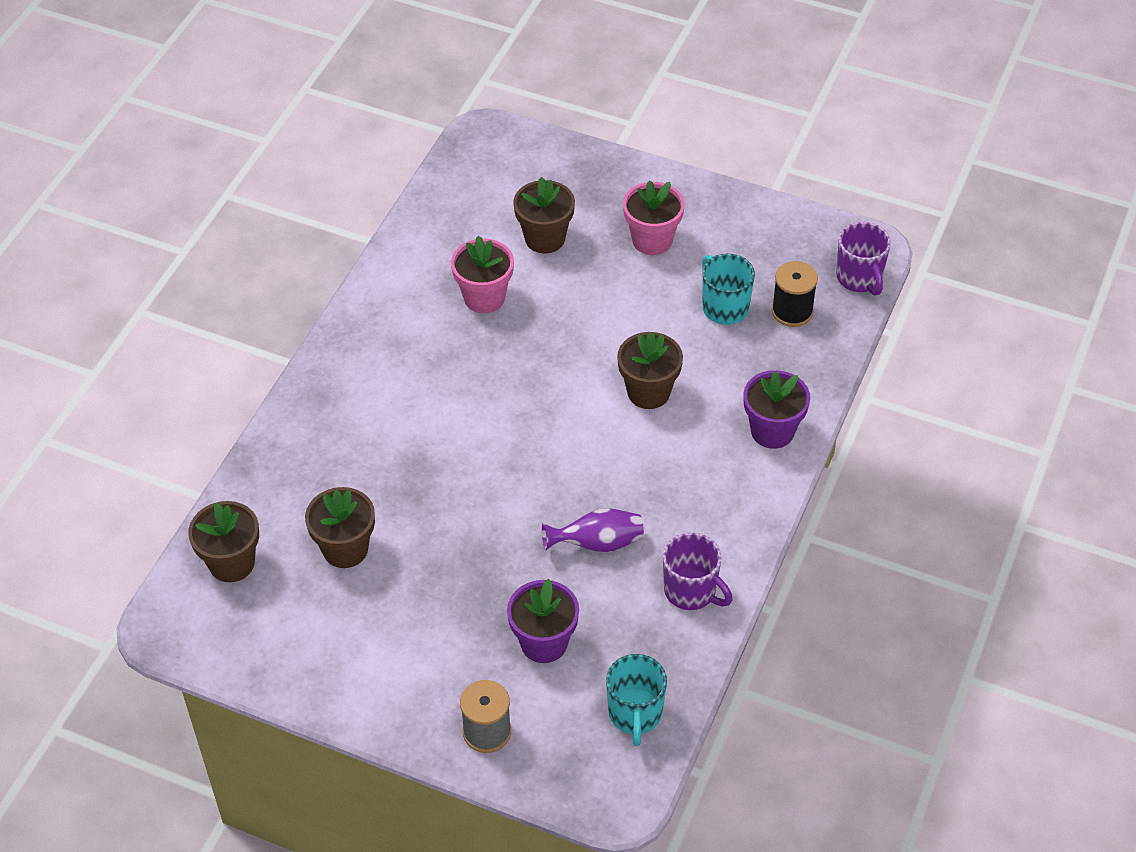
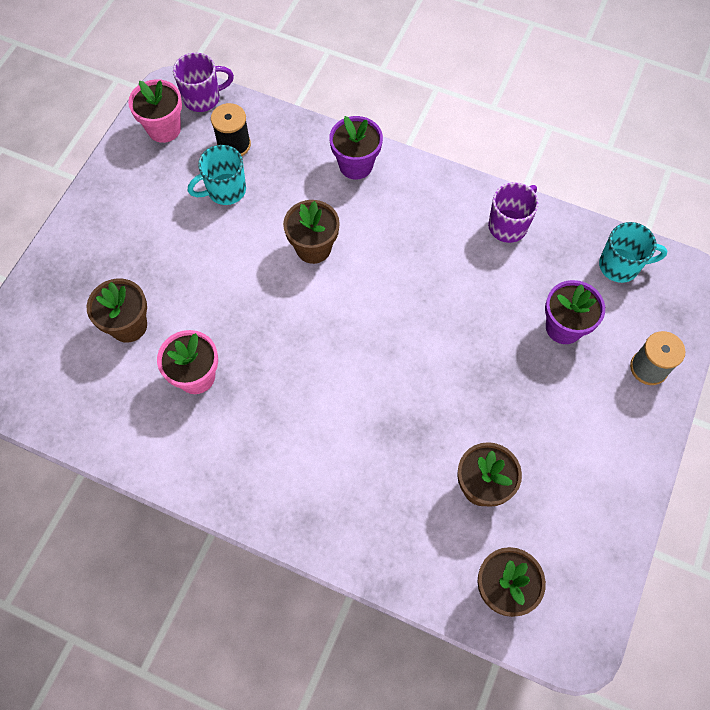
camera: 90 degrees left, 15 degrees up
(598, 543) = (467, 288): purple vase -> none
(652, 240) = (142, 240): pink flower pot -> pink flower pot (164, 129)

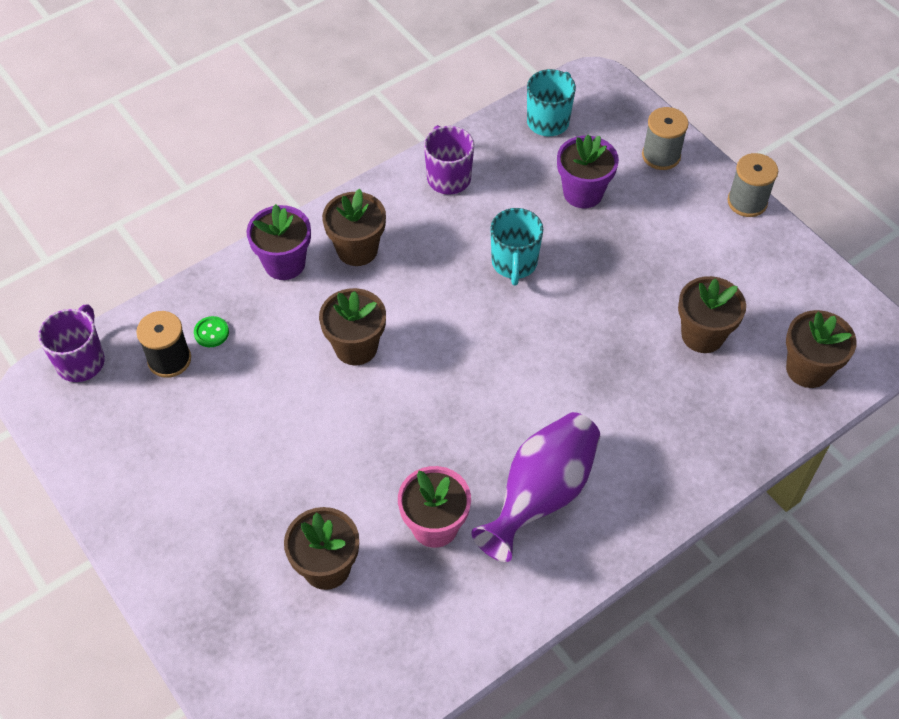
camera: 60 degrees left, 10 degrees down
(164, 129) = (91, 418): pink flower pot -> none
(225, 190) = (223, 395): turquoise mug -> turquoise mug (514, 263)
(261, 435) = (541, 494): none -> purple vase
(270, 155) = (211, 333): none -> green button
(398, 202) = (357, 250): none -> brown flower pot
(649, 460) = (747, 202): none -> grey spool

